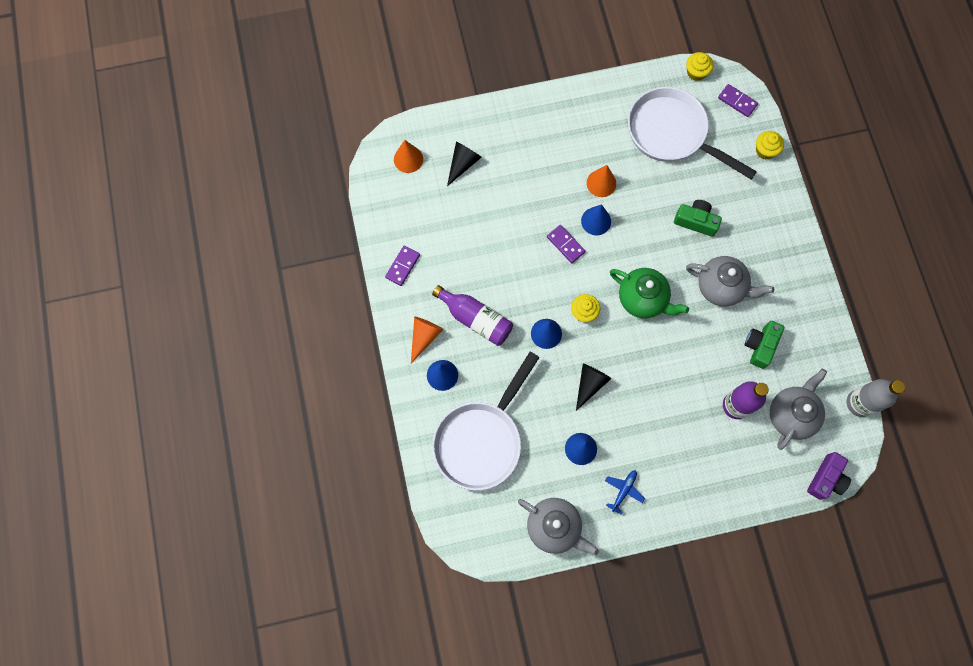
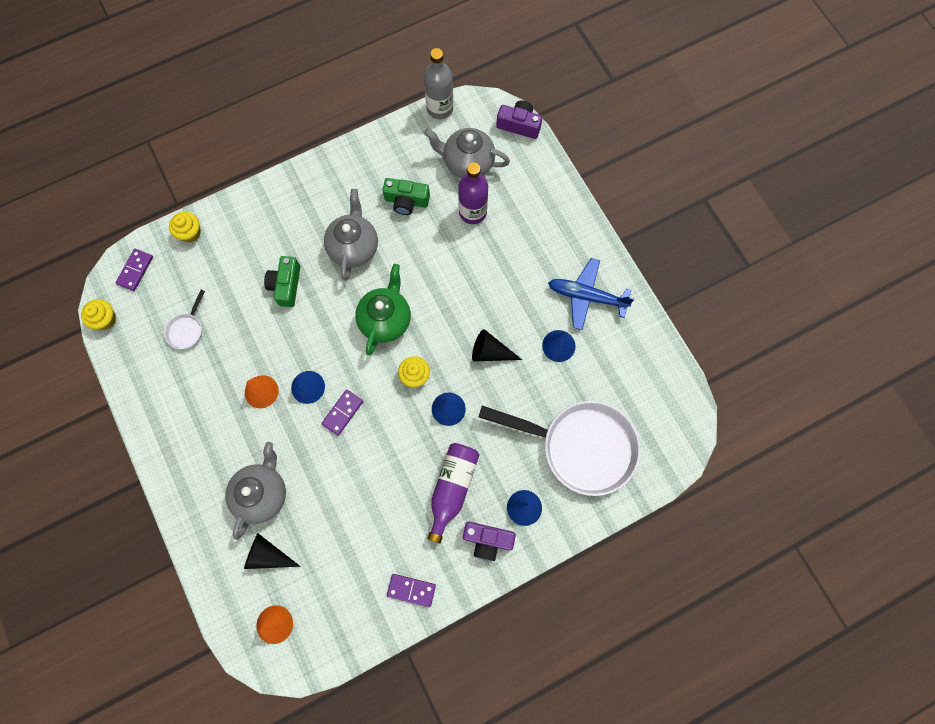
camera: 105 degrees left, 0 degrees up
(424, 337) = (487, 540): orange cone -> purple camera
(554, 527) = (643, 352): grey teapot -> grey teapot (262, 493)
(623, 491) = (587, 296): blue plane -> blue plane, size x1.76
(672, 134) = (187, 329): white pan -> white pan, size x0.41

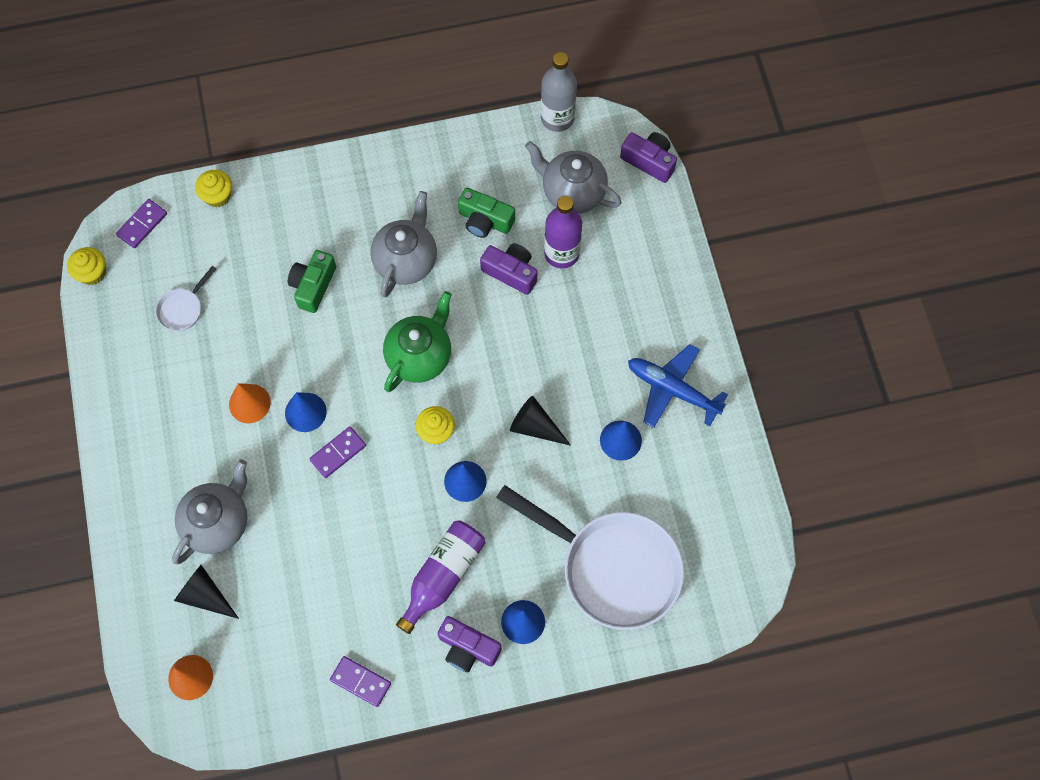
camera: 15 degrees right, 5 degrees down
(438, 236) = (511, 272): none -> purple camera

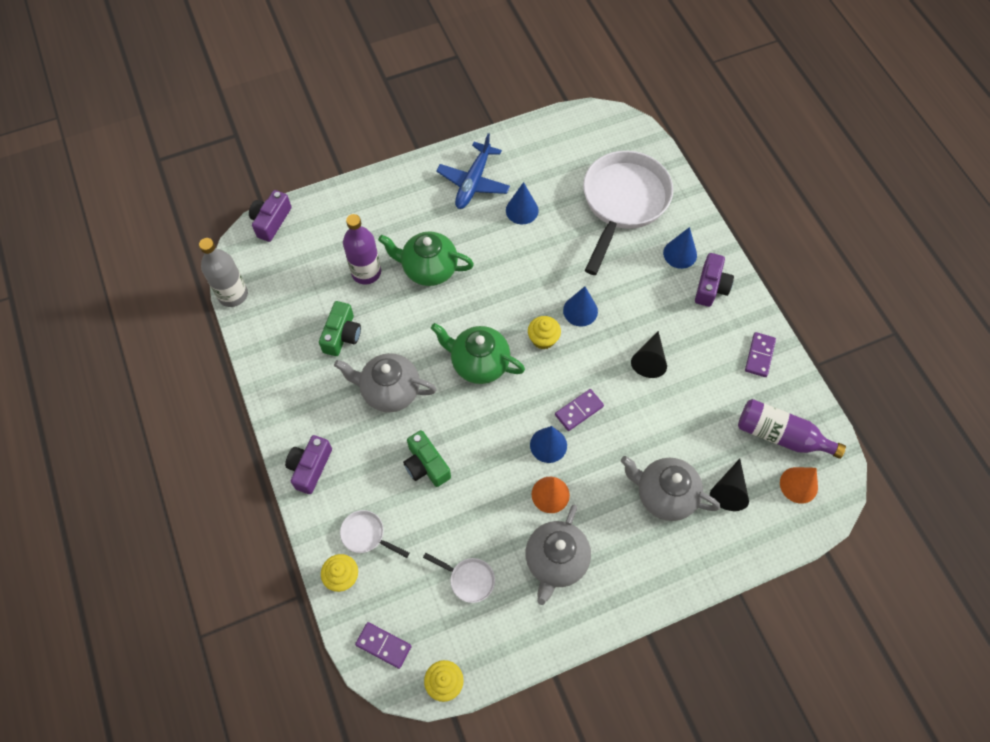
camera: 100 degrees left, 5 degrees down
(253, 221) = (366, 535): none -> white pan
(313, 286) = (426, 465): green camera -> green camera turned 45 degrees clockwise
(338, 453) = (579, 411): purple domino -> purple domino turned 75 degrees counterclockwise
(443, 576) = (660, 313): purple bottle -> purple bottle (780, 435)
(511, 272) = (389, 307): purple camera -> purple camera (310, 467)
(535, 427) = (523, 269): black cone -> black cone (649, 360)
(554, 320) = (428, 269): none -> green teapot
(572, 192) = (307, 273): grey teapot -> grey teapot (556, 561)

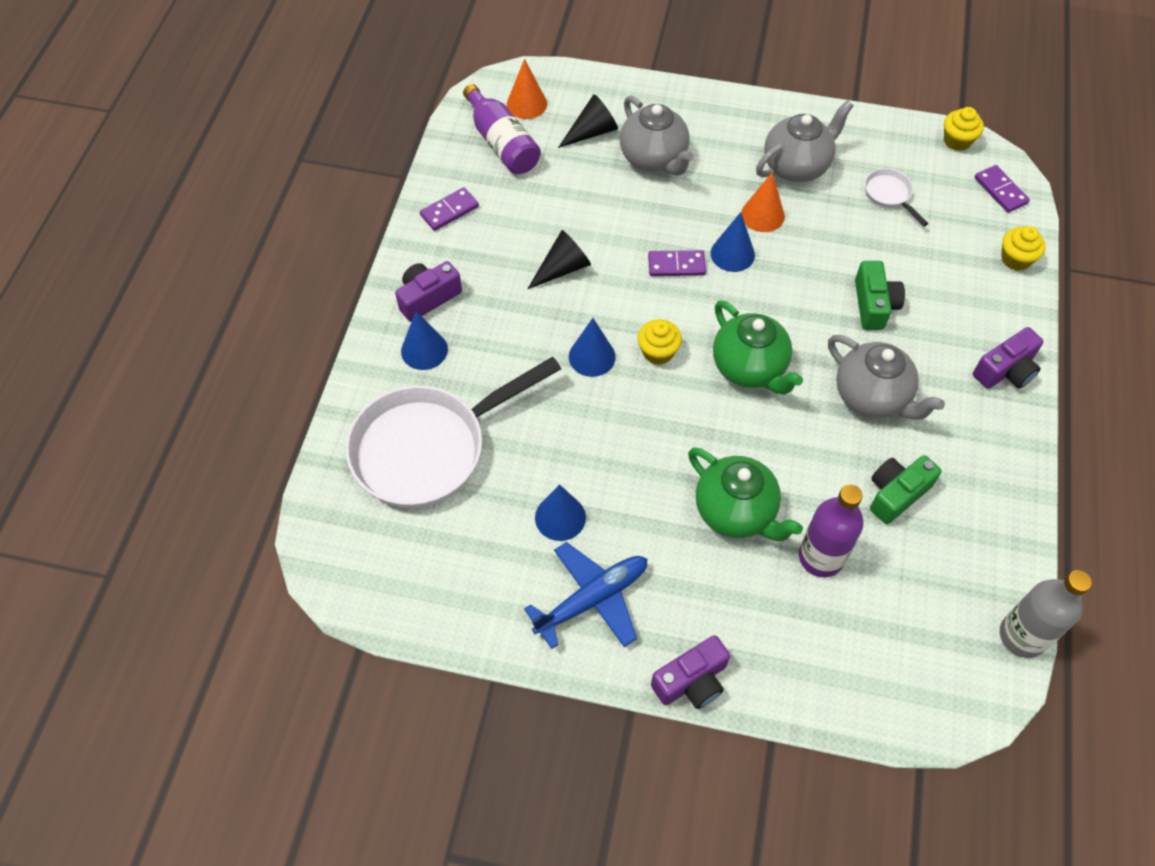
camera: 145 degrees left, 5 degrees down
(271, 221) = (919, 722): purple camera -> purple camera (691, 681)
(366, 535) = (973, 279): white pan -> none

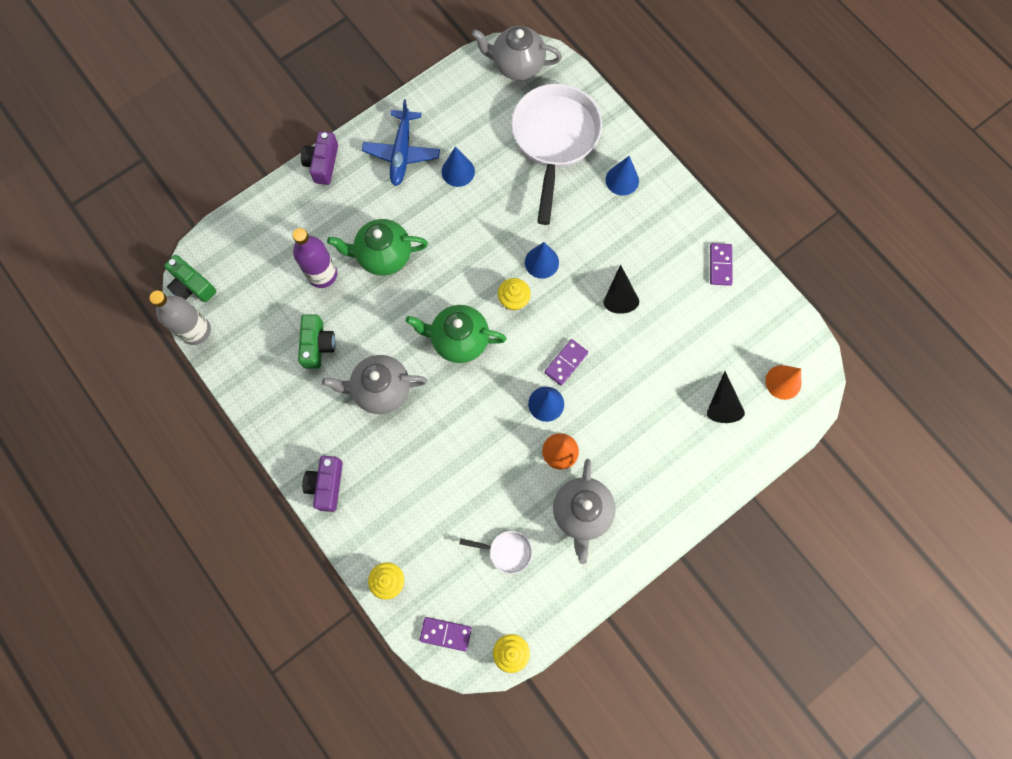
camera: 130 degrees right, 15 degrees up
(428, 298) = (659, 207): purple camera -> none
(502, 143) = (756, 338): purple bottle -> none
(654, 159) = (664, 424): grey teapot -> grey teapot (517, 65)
(874, 305) = (436, 453): green camera -> green camera (192, 286)

